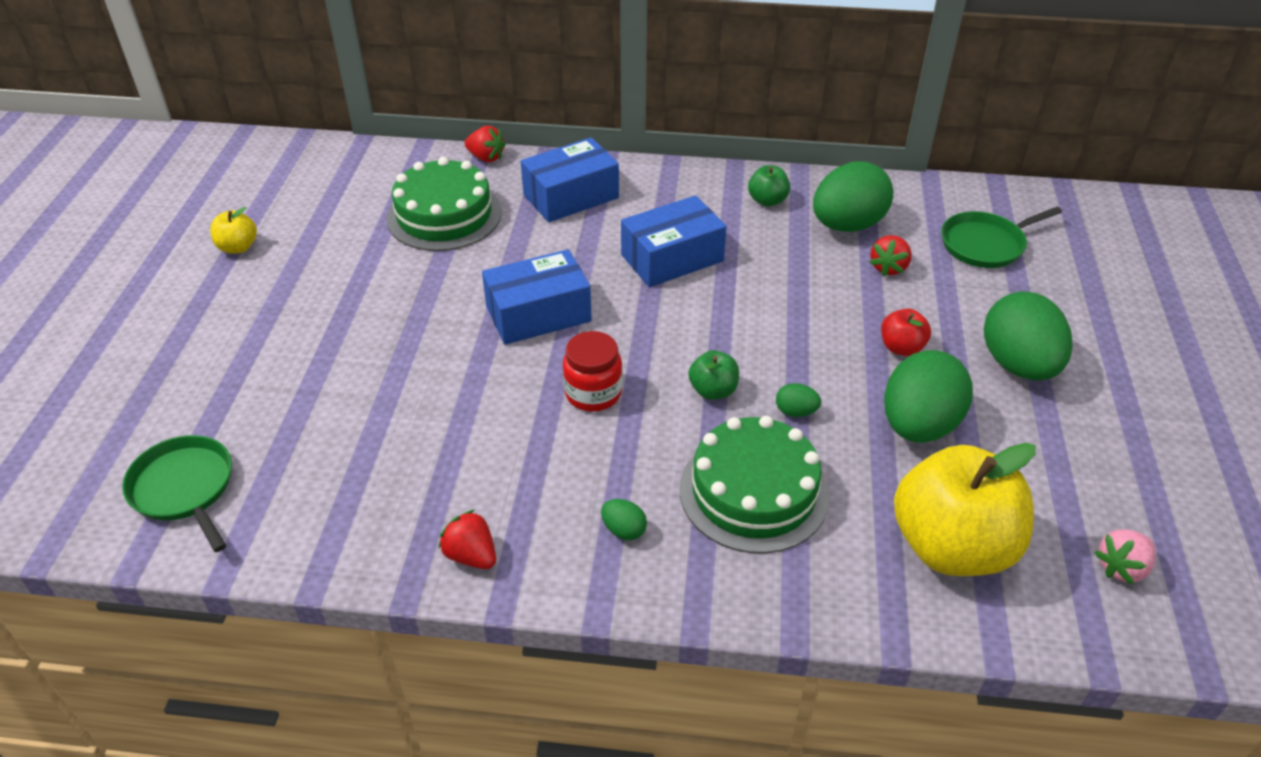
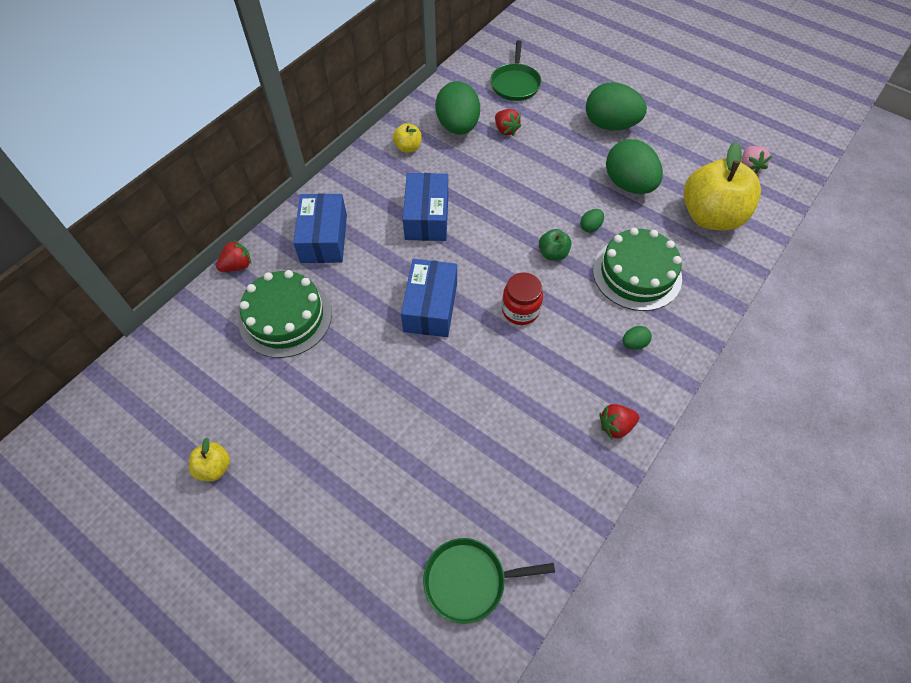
camera: 60 degrees left, 15 degrees up
(767, 201) = (408, 148): green apple -> yellow apple
(901, 348) = (570, 160): red apple -> none

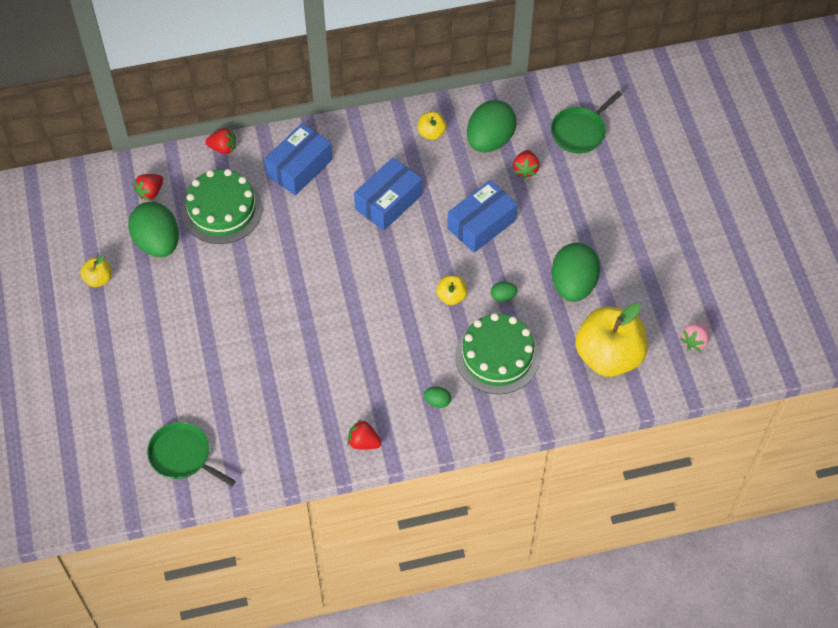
camera: 40 degrees right, 0 degrees up
(198, 348) = (150, 192): none -> red strawberry
(430, 307) = (324, 272): blue box -> blue box (481, 224)
(520, 310) = (383, 320): red jar -> none
(553, 254) = (451, 296): green apple -> yellow apple
(610, 125) = (618, 224): green egg -> green egg (157, 242)

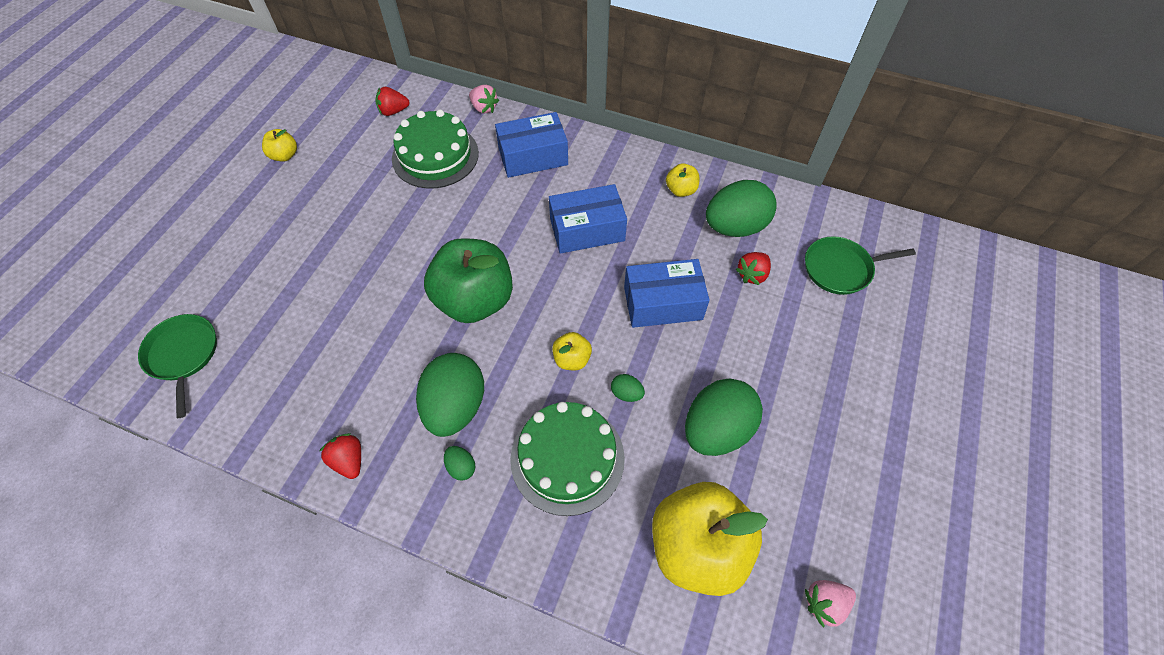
camera: 35 degrees right, 0 degrees up
(157, 242) = (359, 153): green egg -> green egg (455, 406)
(223, 148) = (484, 108): red strawberry -> pink strawberry
(353, 298) = (475, 300): none -> green apple

